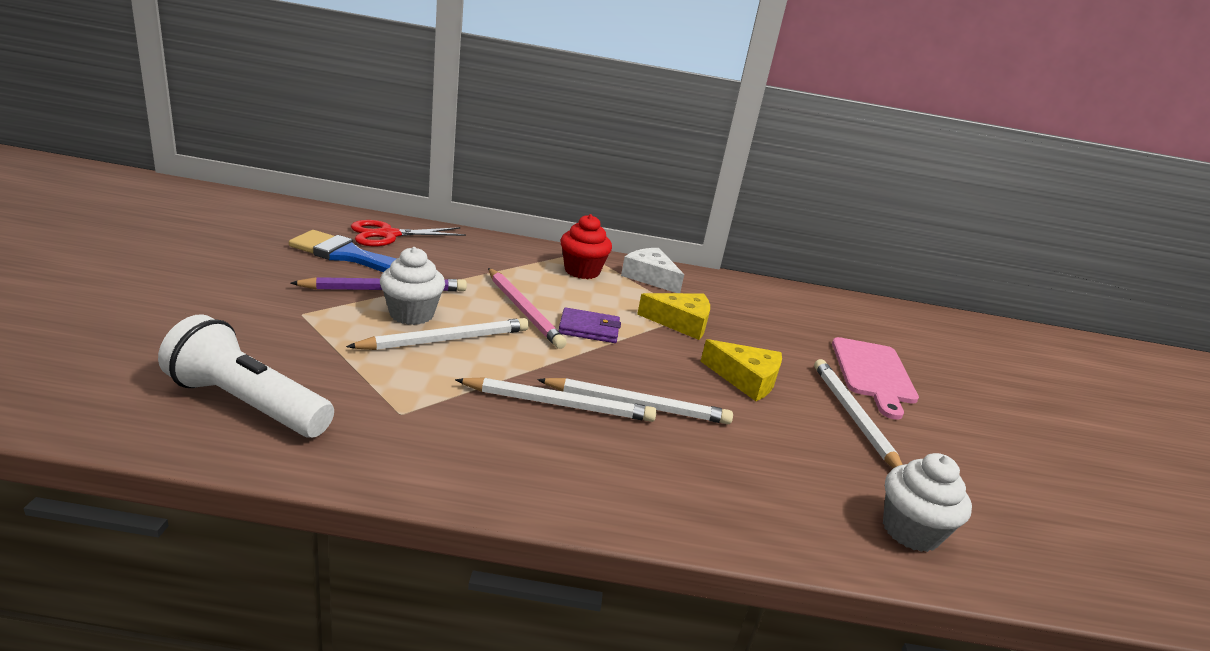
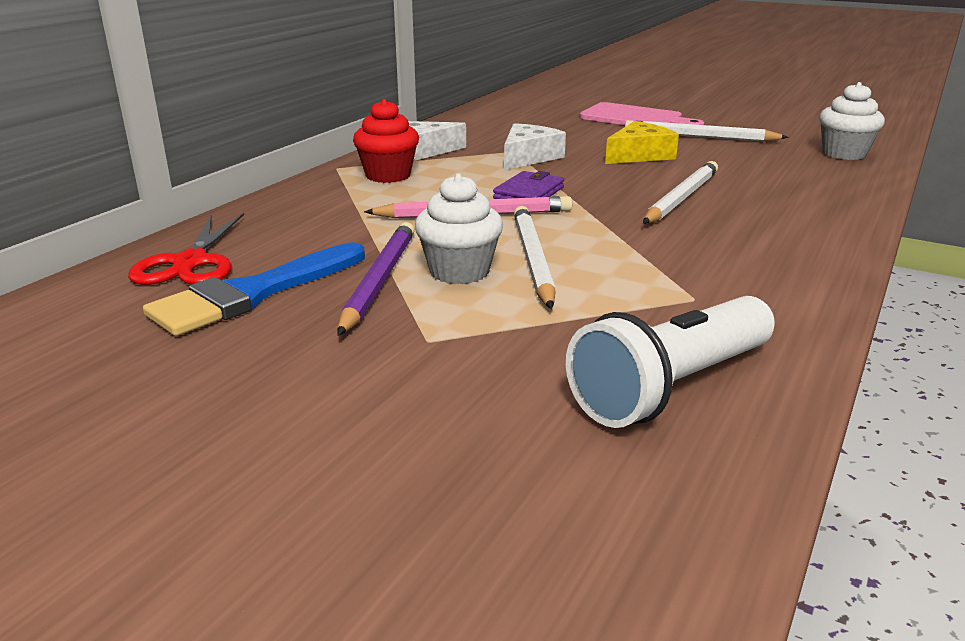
camera: 60 degrees left, 0 degrees up
(559, 404) = (678, 226): white pencil -> none
(681, 323) = (528, 157): yellow cheese -> white cheese

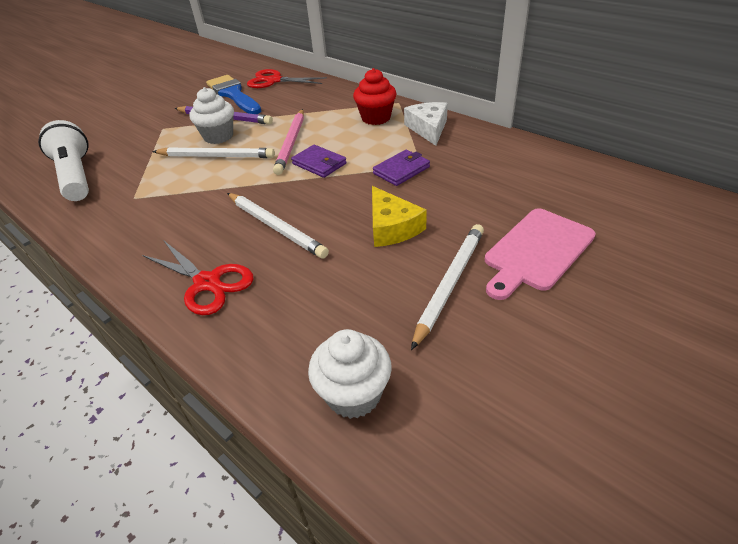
camera: 105 degrees right, 15 degrees up
(528, 157) = (401, 170): white cheese -> purple wallet
(803, 213) = (207, 283): none -> red scissors

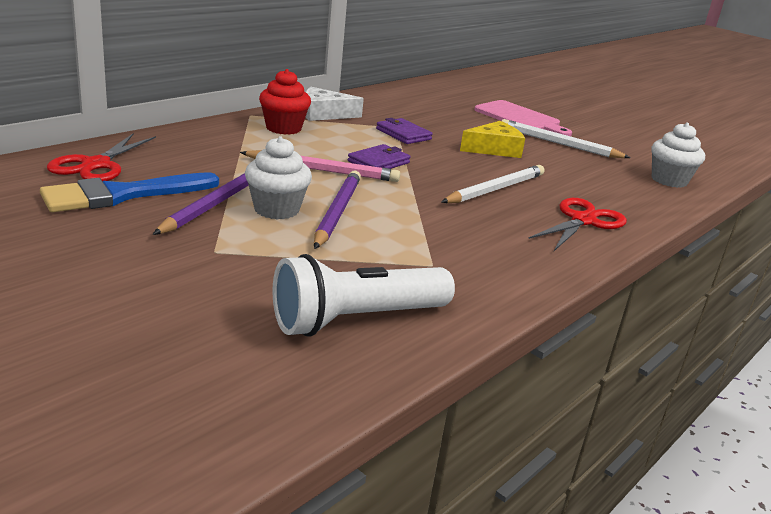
camera: 95 degrees left, 15 degrees down
(216, 156) = (337, 212): white pencil -> purple pencil

